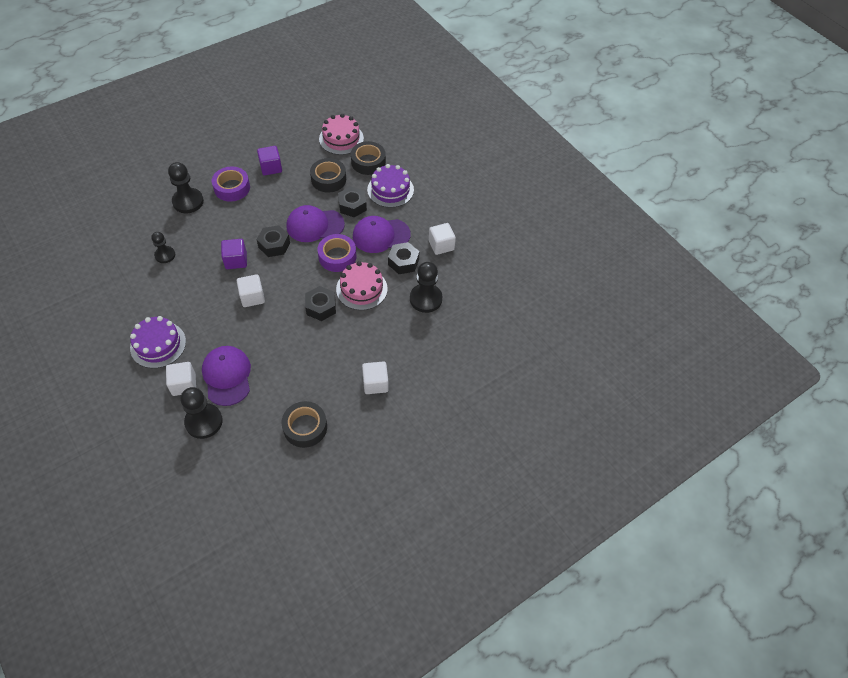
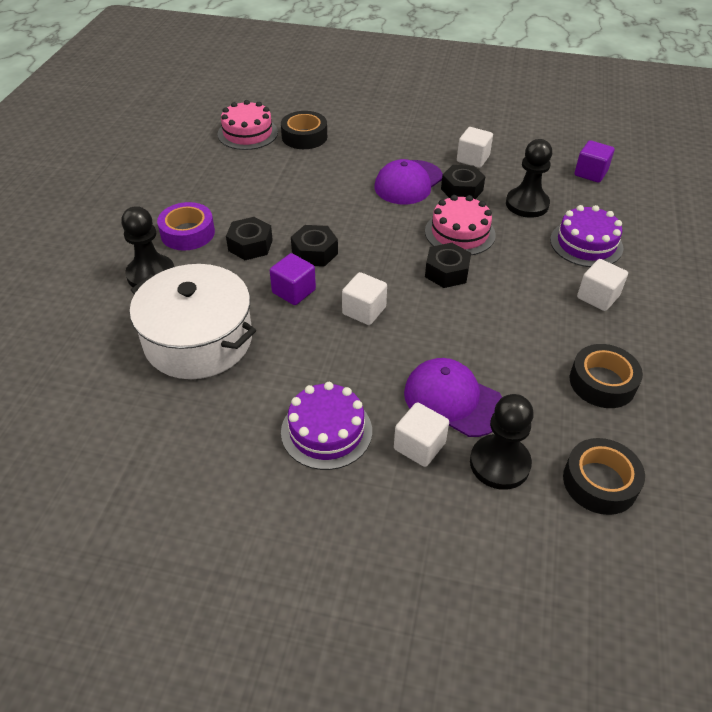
camera: 40 degrees left, 10 degrees down
(165, 255) = (198, 340): black pawn -> white pot
(271, 167) = (207, 193): purple cube -> purple cube (590, 173)
(315, 225) = (331, 212): purple cap -> none
(328, 179) = (285, 169): black tape -> black tape (600, 482)
(337, 256) = (395, 223): purple tape -> none
(352, 206) = (343, 176): black nut -> black nut (250, 245)
(390, 190) = (360, 145): purple cake -> purple cake (586, 244)

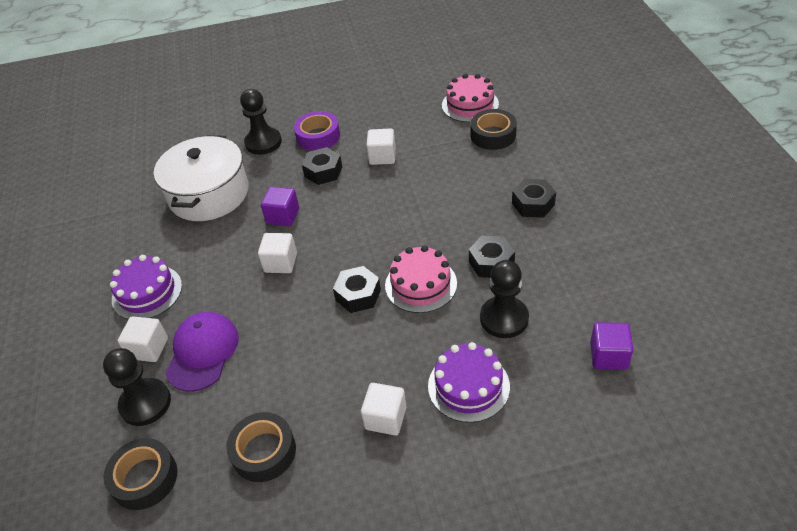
camera: 70 degrees right, 0 degrees up
(314, 252) = (335, 208): black nut -> black nut (533, 204)
(408, 183) = (474, 223): purple cap -> none
(473, 159) = (552, 252): white cube -> white cube (382, 157)

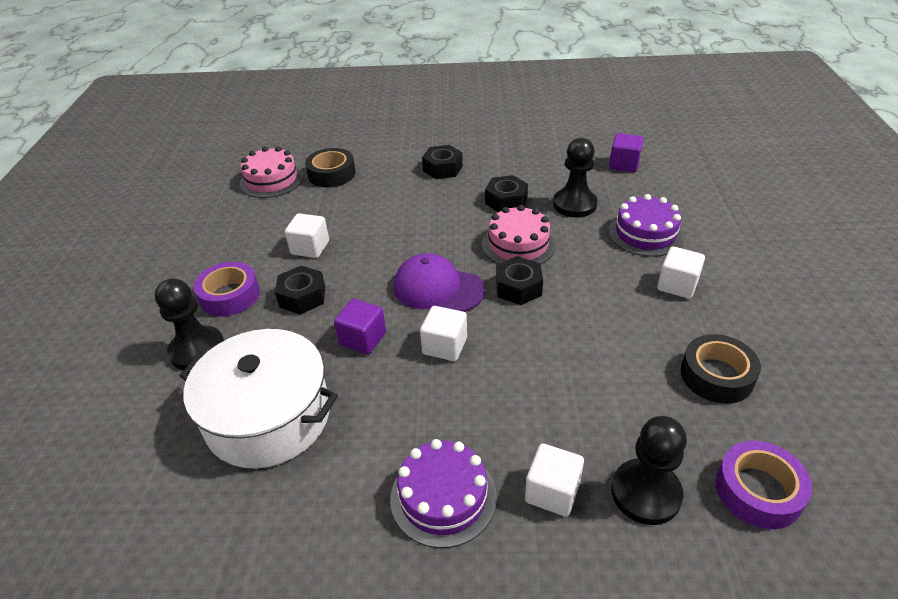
camera: 80 degrees left, 5 degrees down
(144, 478) = (758, 491): black tape -> purple tape
(202, 352) = (571, 428): purple cap -> purple cap (438, 288)

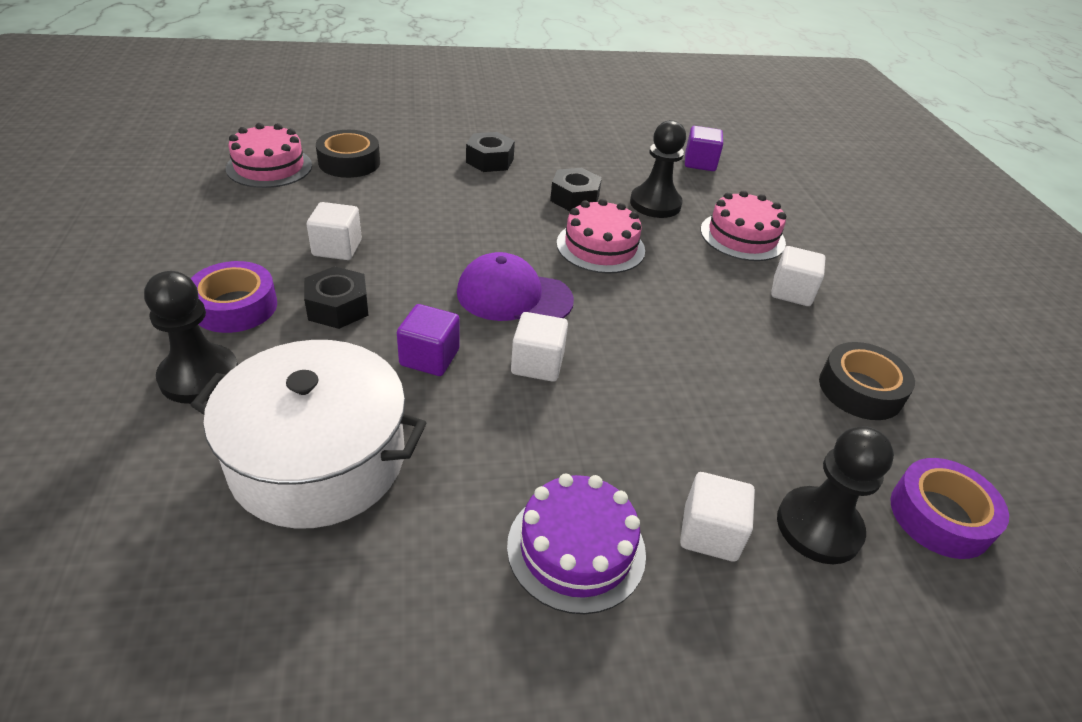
camera: 15 degrees left, 0 degrees up
(518, 287) = (612, 295): black nut -> none
(645, 233) = (742, 236): purple cake -> pink cake

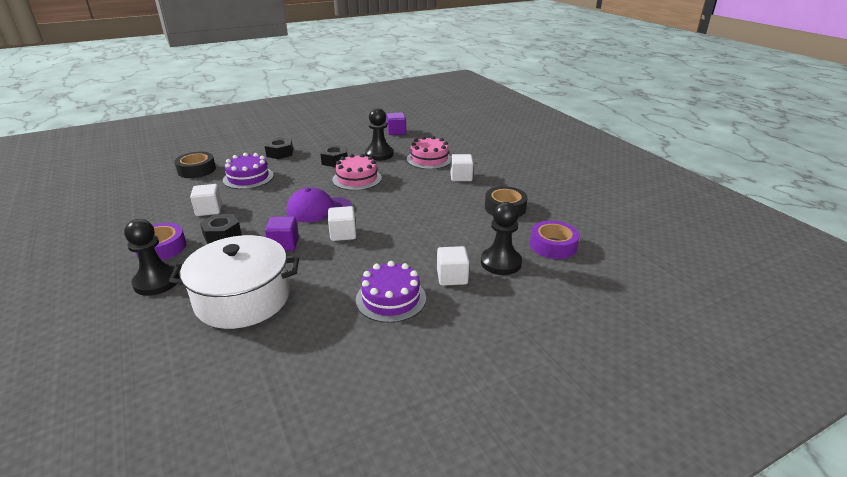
camera: 15 degrees left, 10 degrees down
(269, 167) = (148, 181): pink cake -> none
(422, 198) = (248, 177): none -> purple cake

